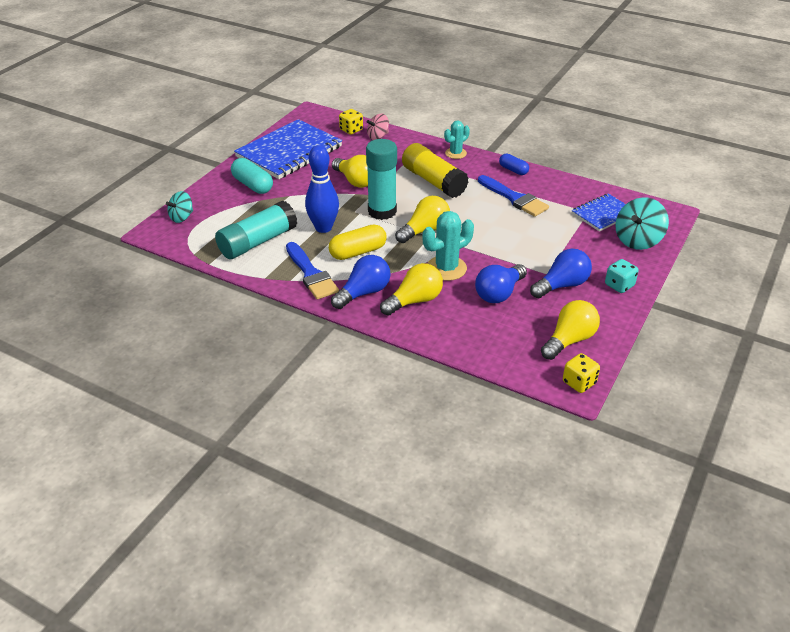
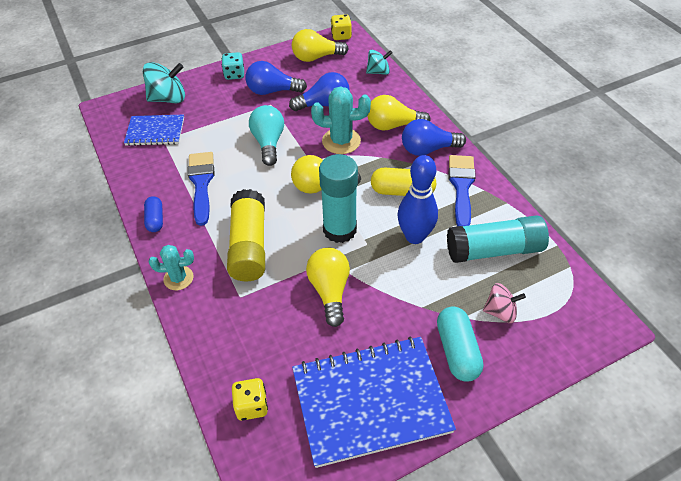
camera: 145 degrees left, 10 degrees up
(182, 217) = (570, 334): turquoise spinning top -> turquoise spinning top (378, 72)
(378, 136) = (231, 367): pink spinning top -> pink spinning top (500, 312)
(504, 242) = (268, 143): none -> turquoise light bulb

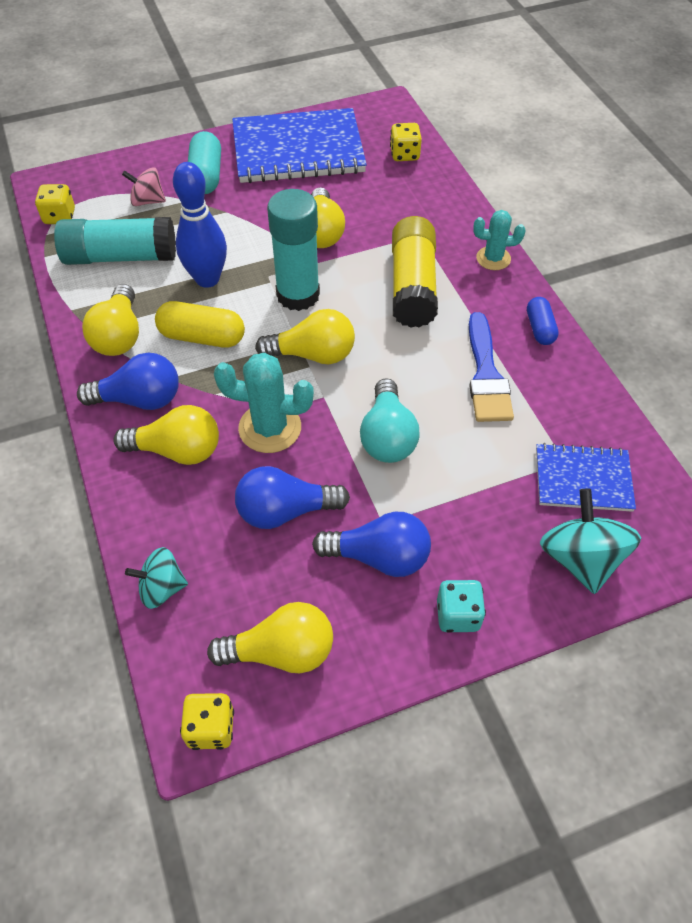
camera: 175 degrees left, 5 degrees up
(168, 98) = (580, 558): turquoise spinning top -> turquoise spinning top turned 90 degrees clockwise
(461, 187) = (119, 335): blue brush -> yellow light bulb
(570, 285) = (60, 217): none -> yellow dice

